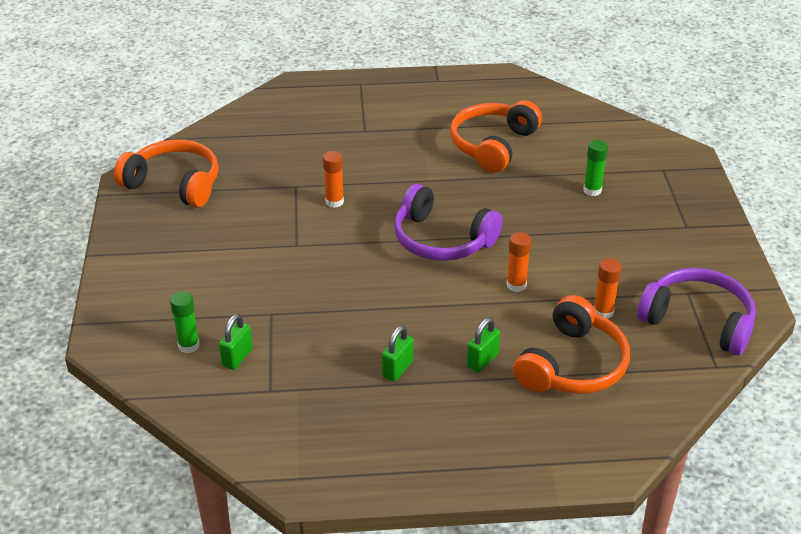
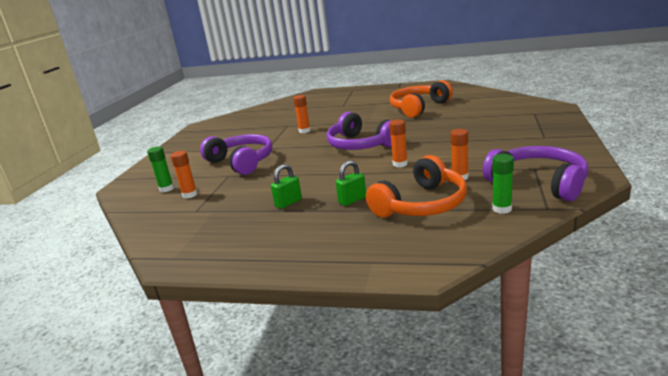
camera: 20 degrees right, 15 degrees down
(174, 184) = (221, 126): orange headphones -> none
(237, 357) = (190, 195): green padlock -> orange glue stick
(273, 280) = (242, 162): none -> purple headphones
(592, 190) = (477, 123): green glue stick -> green glue stick (502, 209)

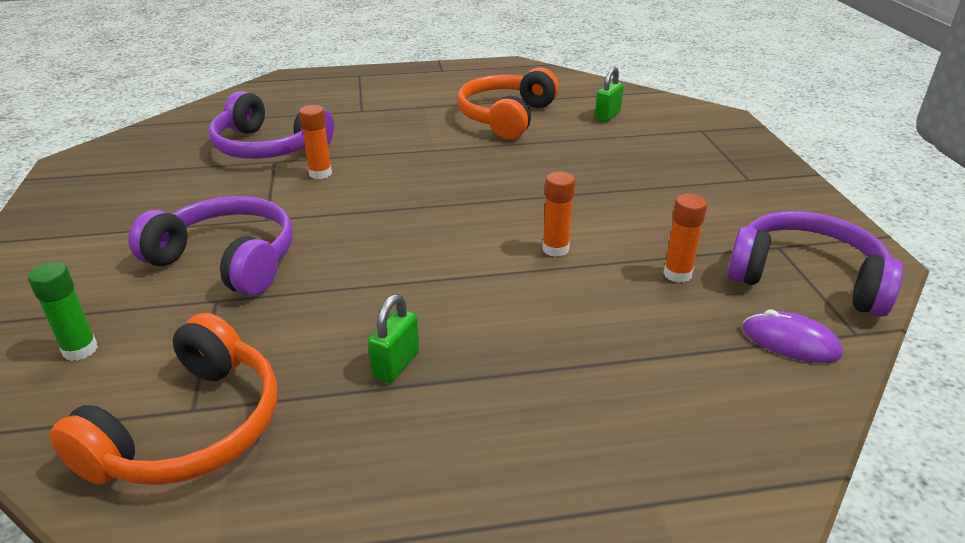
camera: 25 degrees left, 10 degrees up
(190, 195) = (151, 362): orange glue stick -> none
(352, 200) = (522, 345): green padlock -> green padlock (607, 116)
(360, 145) = (453, 205): purple headphones -> purple headphones (268, 147)
(422, 204) = (654, 344): orange headphones -> orange headphones (191, 428)
(502, 209) = (790, 341): green glue stick -> purple mouse

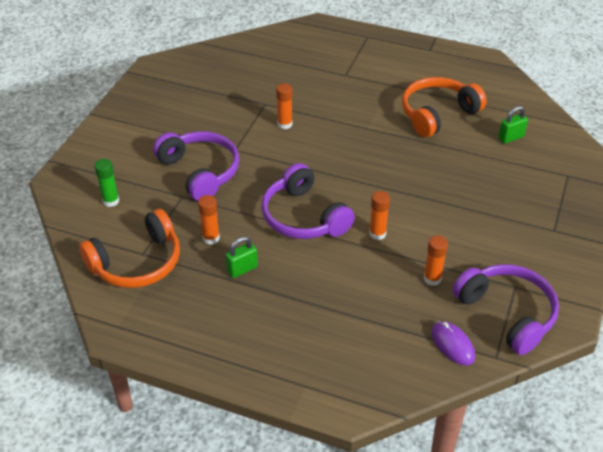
camera: 30 degrees right, 10 degrees up
(268, 147) = (268, 90): purple headphones -> purple headphones (303, 217)
(308, 340) = (211, 238): none -> orange glue stick

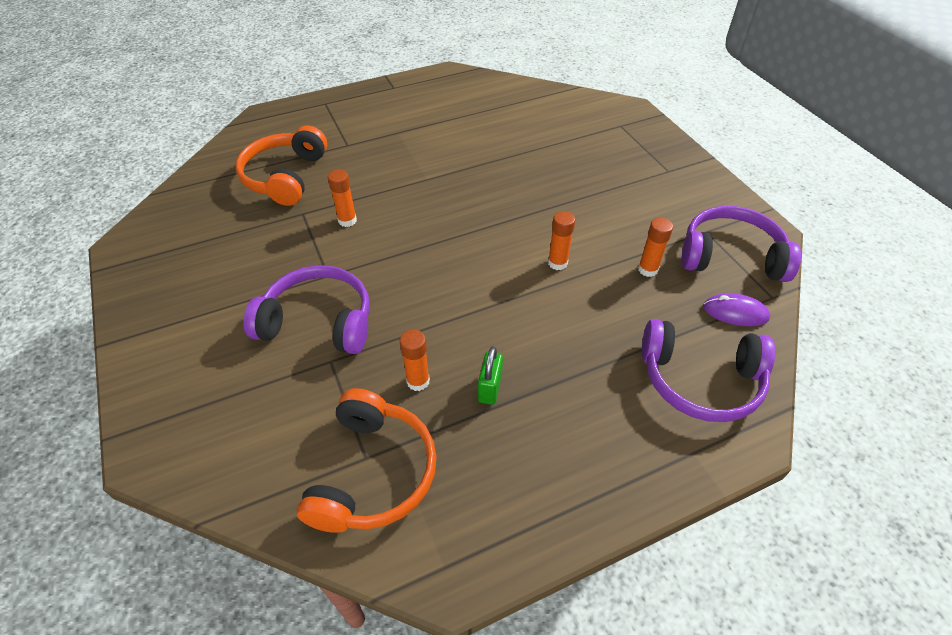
camera: 45 degrees left, 5 degrees up
(111, 201) = (251, 428): green glue stick -> none
(303, 217) = (478, 294): purple headphones -> purple headphones (700, 381)
(437, 114) = (468, 134): orange headphones -> orange headphones (285, 177)
(510, 137) = (546, 121): green padlock -> none

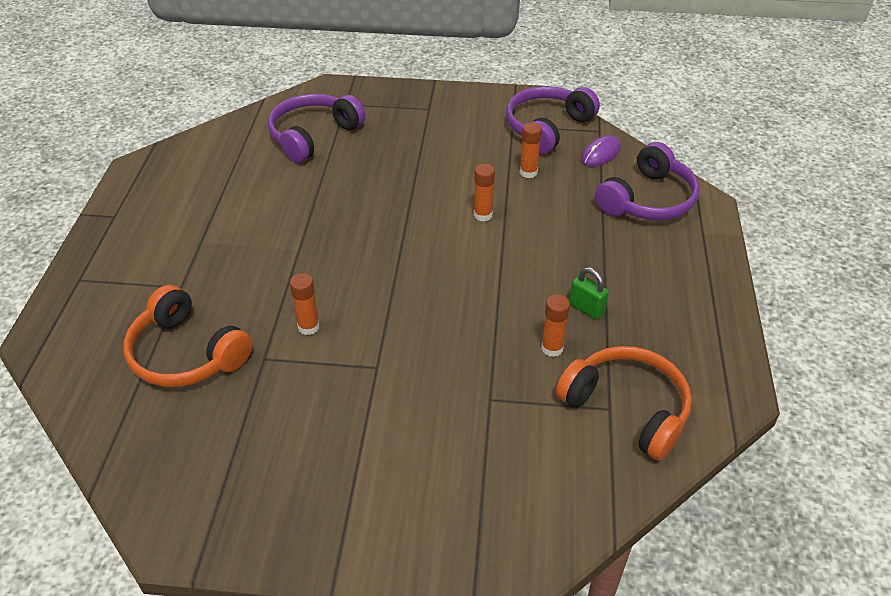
camera: 60 degrees left, 5 degrees down
(318, 321) = (435, 392): purple headphones -> purple headphones (313, 135)

